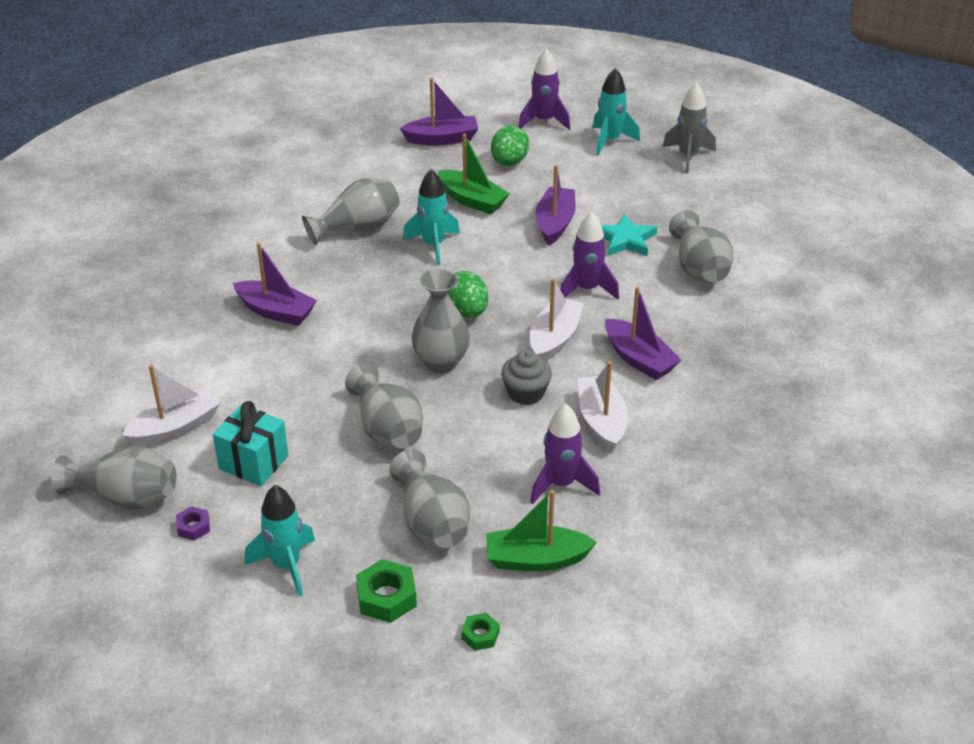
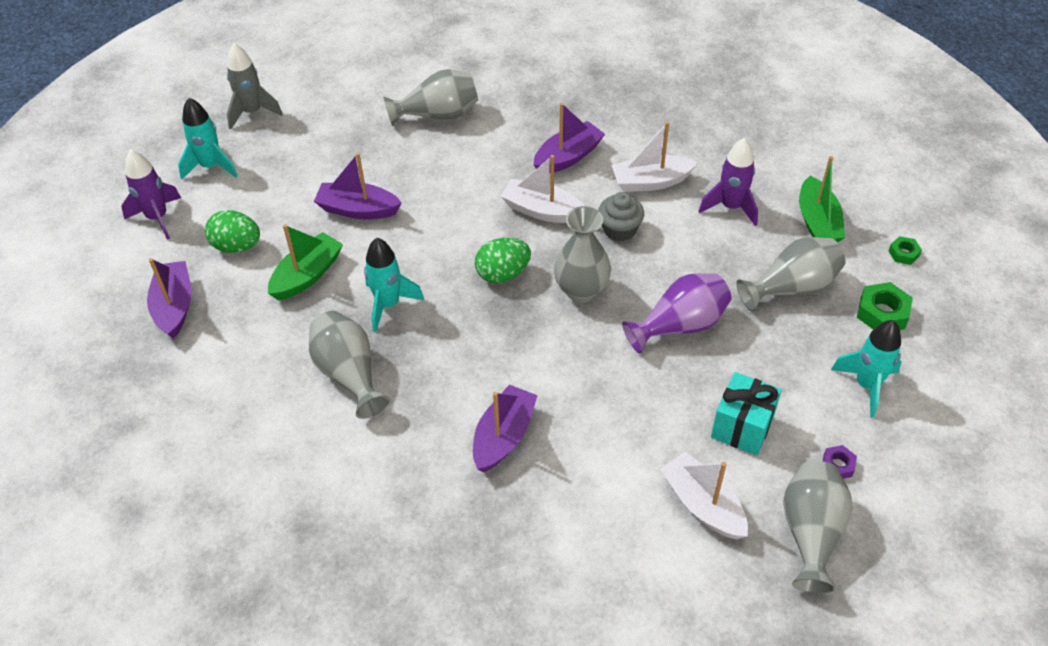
camera: 90 degrees left, 10 degrees up
(387, 429) = (680, 326): grey vase -> purple vase
(587, 289) = (468, 188): purple rocket -> none
(625, 239) = (390, 160): turquoise star -> none

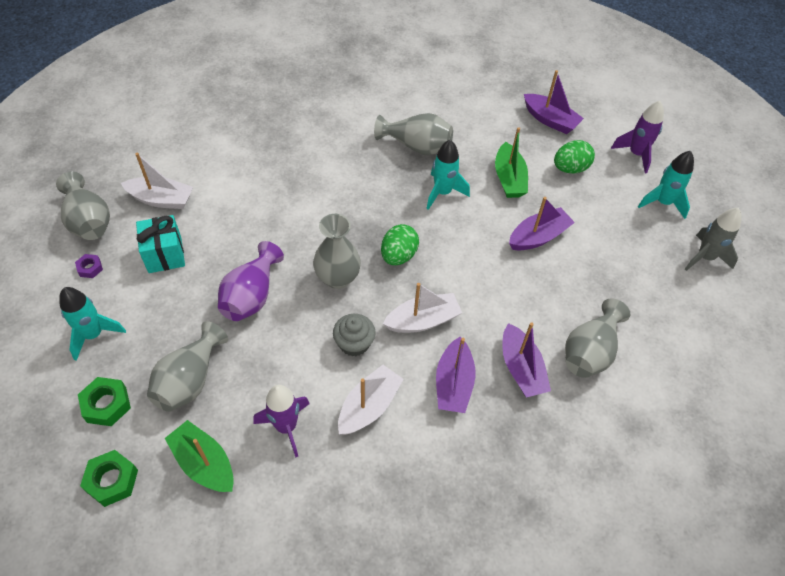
camera: 135 degrees right, 5 degrees up
(503, 436) = (301, 167): purple boat -> purple boat (521, 369)
(903, 253) = (112, 480): green nut -> green nut, size x1.71

